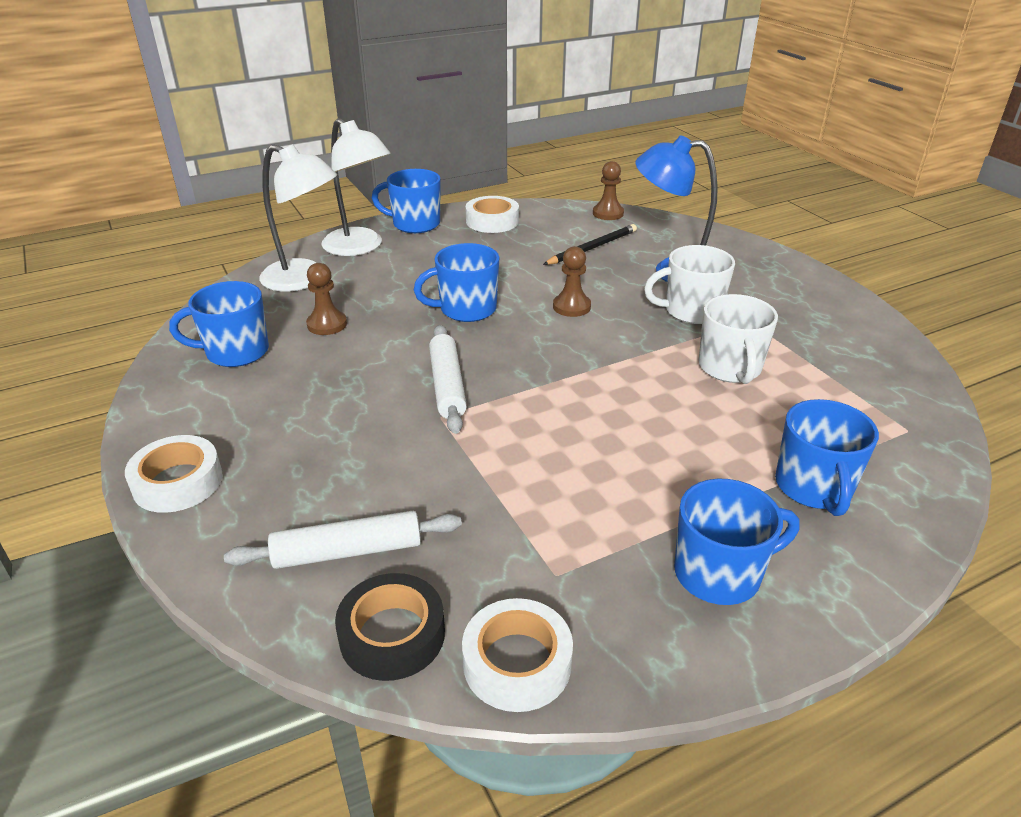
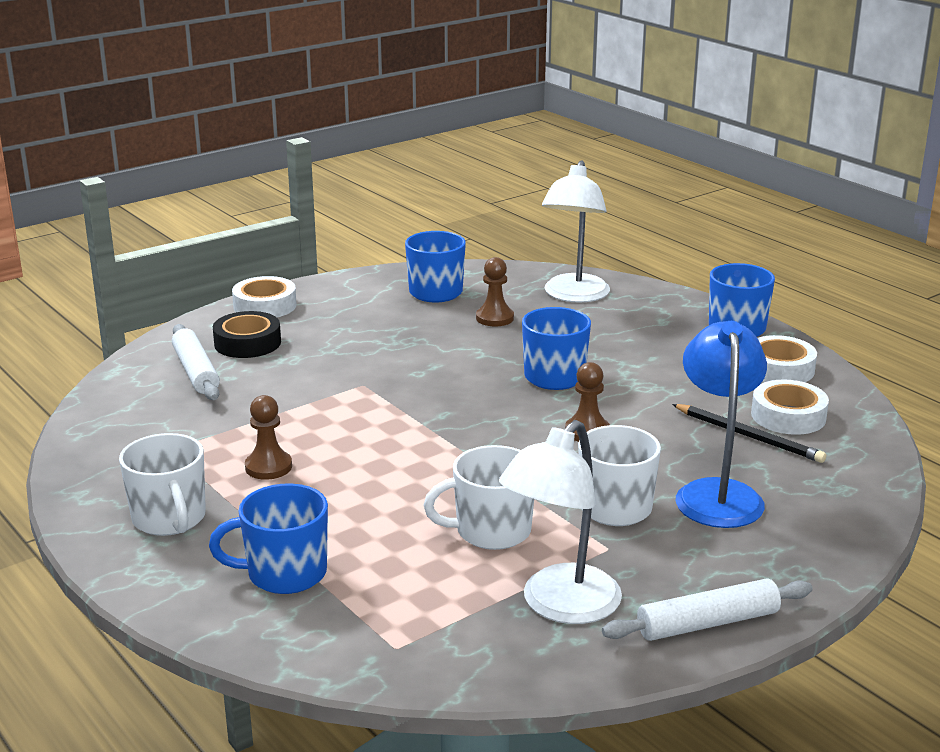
camera: 80 degrees right, 10 degrees down
(360, 247) = (658, 309): white lamp -> white lamp (560, 606)
(392, 634) = (118, 397): black tape -> black tape (247, 343)
(447, 386) = (410, 382): white rolling pin -> white rolling pin (707, 623)
(517, 663) = (90, 440): white tape -> white tape (788, 416)
(608, 213) = (868, 442): brown pawn -> brown pawn (268, 467)
(719, 573) = (169, 519): blue mug -> white mug

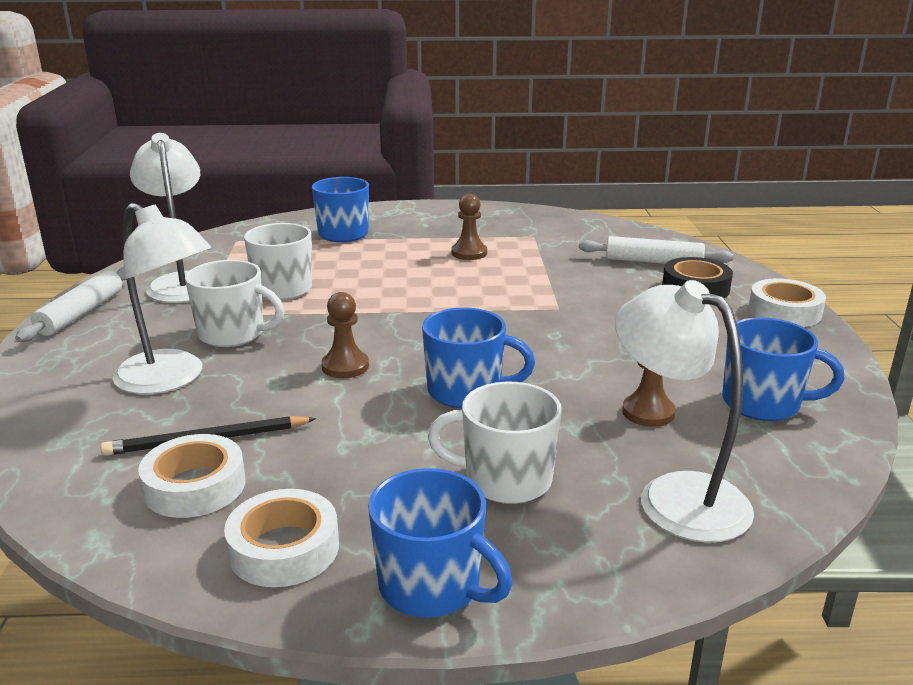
camera: 125 degrees right, 0 degrees up
(169, 519) = (446, 222): white mug -> white mug (505, 480)
(717, 493) = (170, 379): blue lamp -> white lamp

